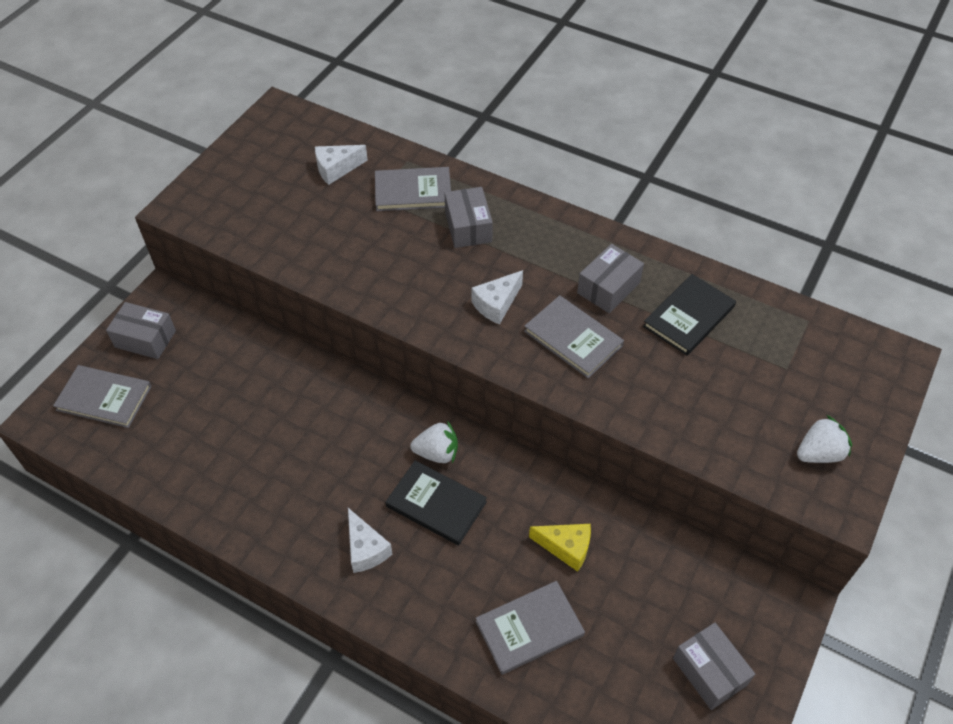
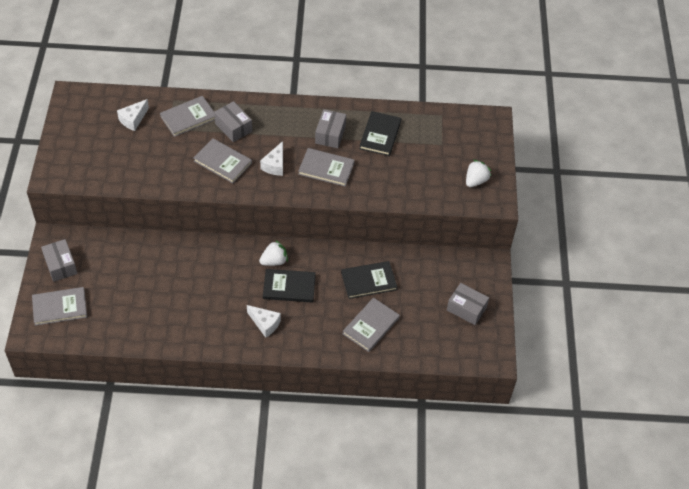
camera: 30 degrees left, 0 degrees up
(145, 339) = (60, 265): grey box -> grey box turned 75 degrees clockwise
(422, 271) = (223, 162): none -> grey book
(566, 548) = (368, 281): yellow cheese -> black book

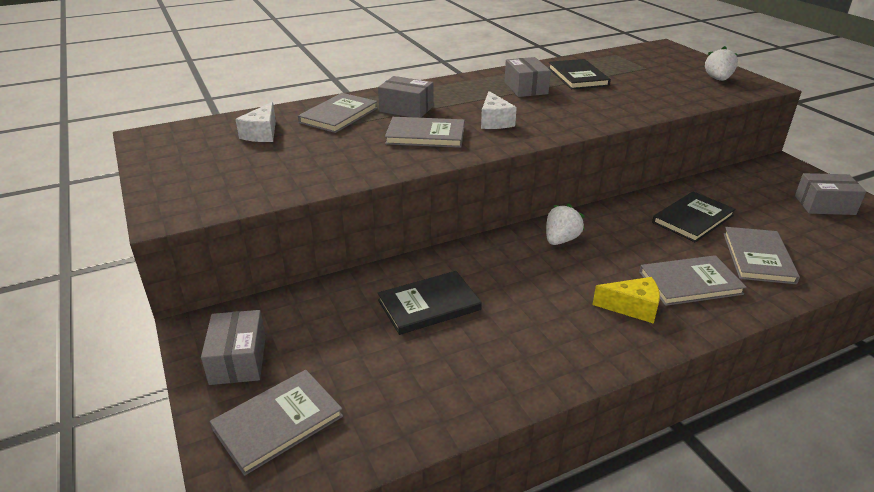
camera: 25 degrees left, 20 degrees down
(60, 265) = (238, 360): grey box -> grey box turned 45 degrees clockwise
(265, 324) = (632, 308): white cheese -> yellow cheese
(289, 287) = (611, 257): black book -> black book (429, 305)
(326, 168) = (557, 109): grey book -> grey book (690, 283)

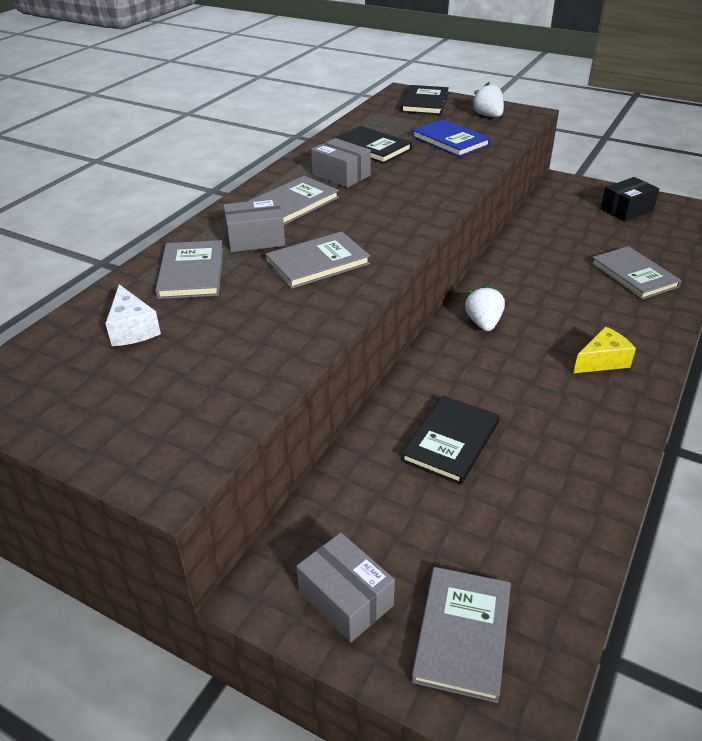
camera: 35 degrees left, 5 degrees up
(494, 121) = (362, 223): white cheese -> none
(653, 88) = (450, 141): none -> blue book
(690, 283) = (615, 319): grey book -> grey book (294, 203)
(692, 219) = (556, 259): black book -> black book (424, 102)
(824, 205) = (626, 209): grey box -> black box

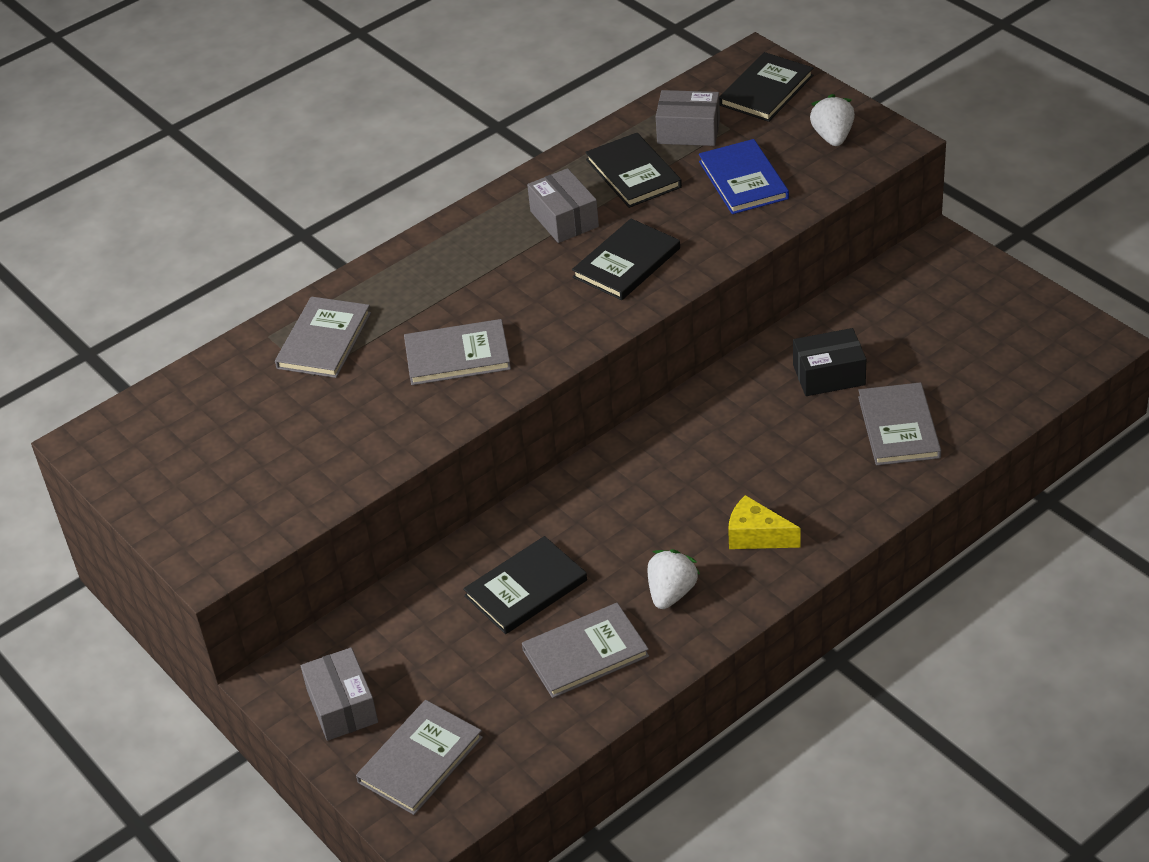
camera: 25 degrees right, 5 degrees up
(132, 329) = (239, 402): white cheese -> none
(255, 239) = (411, 305): grey box -> grey box (688, 131)
(294, 203) = (482, 257): grey book -> grey book (585, 653)
(408, 190) = (627, 263): none -> black book
(483, 323) = (659, 454): white strawberry -> white strawberry (671, 593)
(602, 361) = (756, 536): yellow cheese -> yellow cheese turned 150 degrees counterclockwise
(626, 209) = (987, 316): black box -> black box (829, 375)

